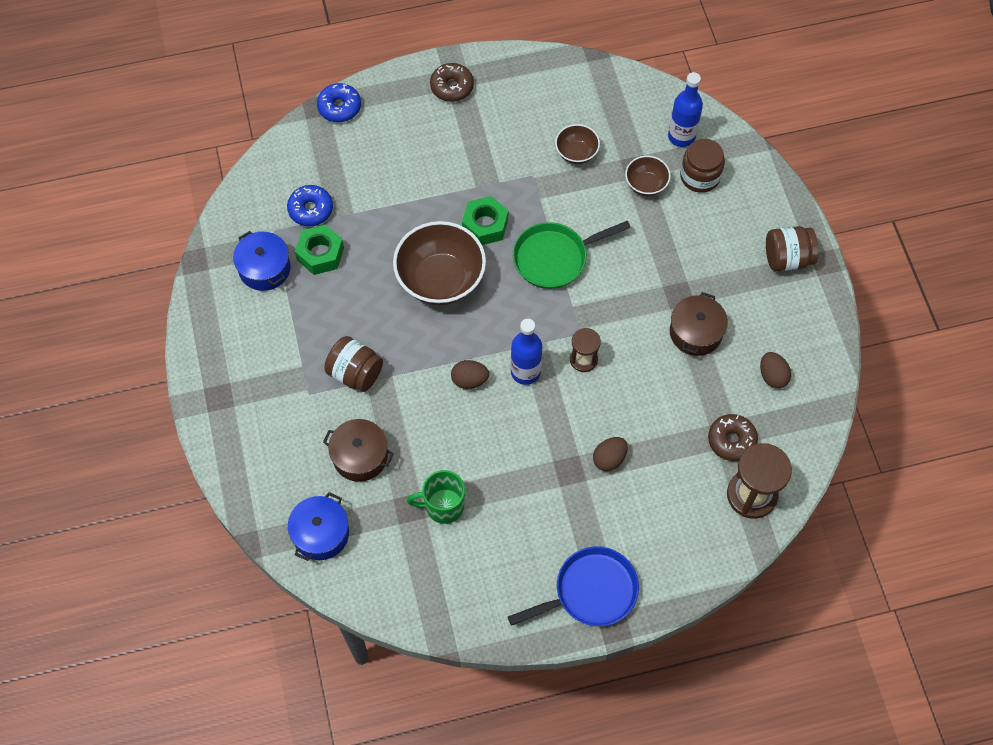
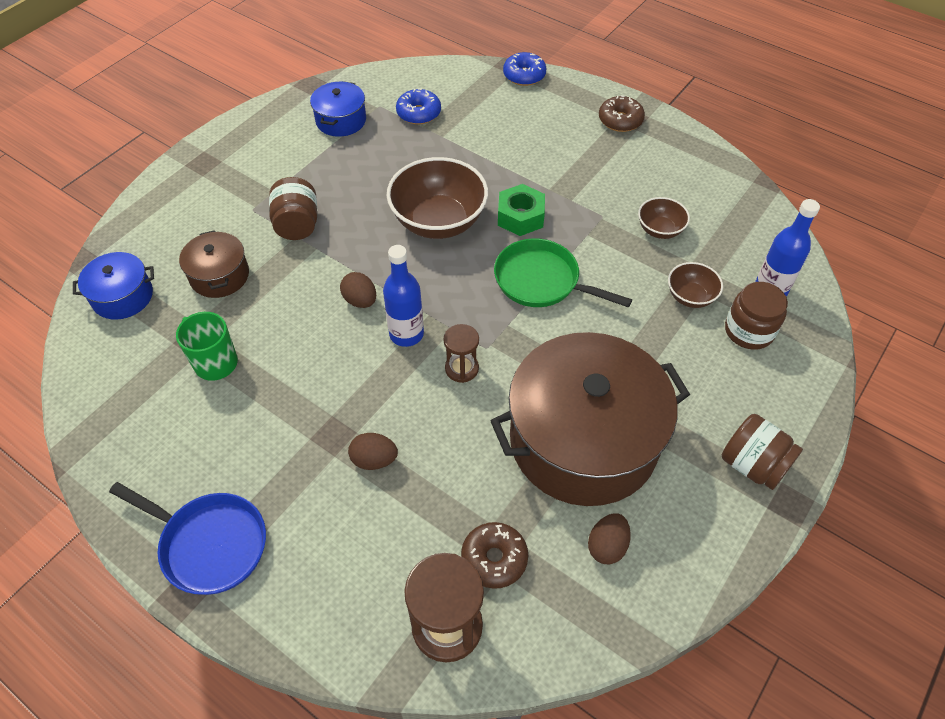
camera: 50 degrees right, 10 degrees down
(320, 254) = (386, 141): green nut -> none
(695, 332) = (583, 440): brown pot -> brown pot, size x2.17

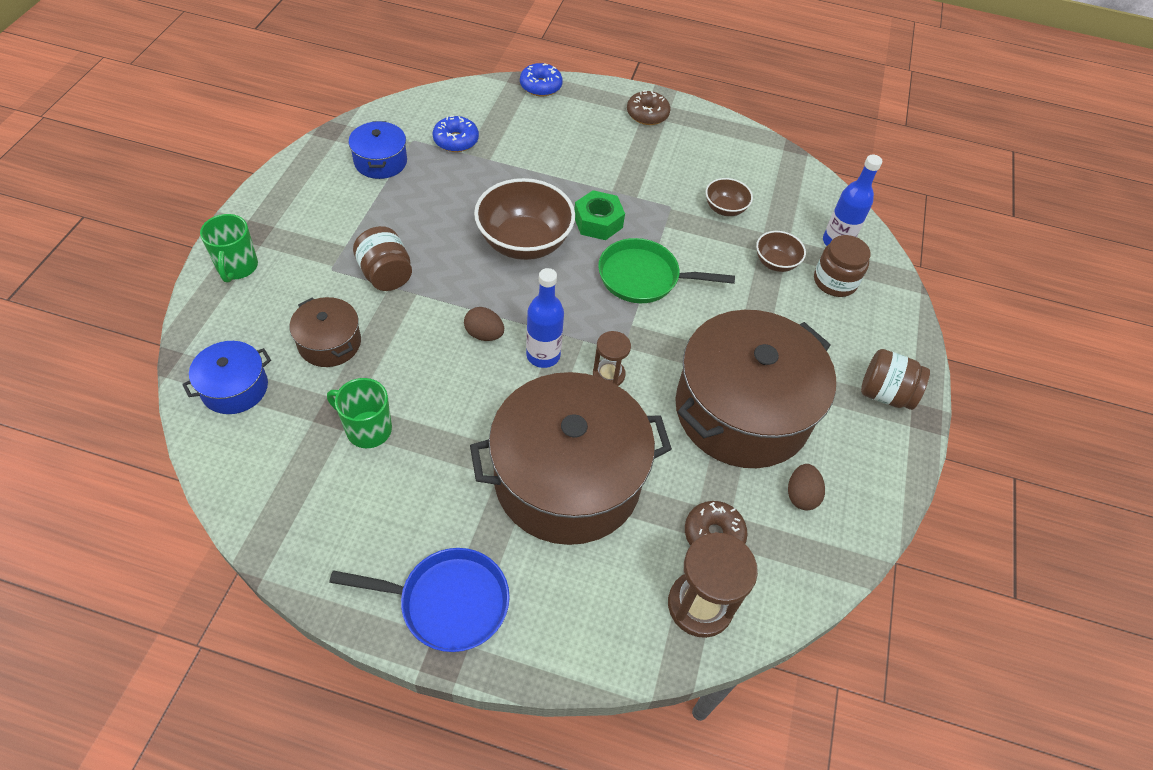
camera: 25 degrees left, 0 degrees up
(174, 191) = (237, 267): none -> green mug
(374, 460) = (567, 479): brown egg -> brown pot

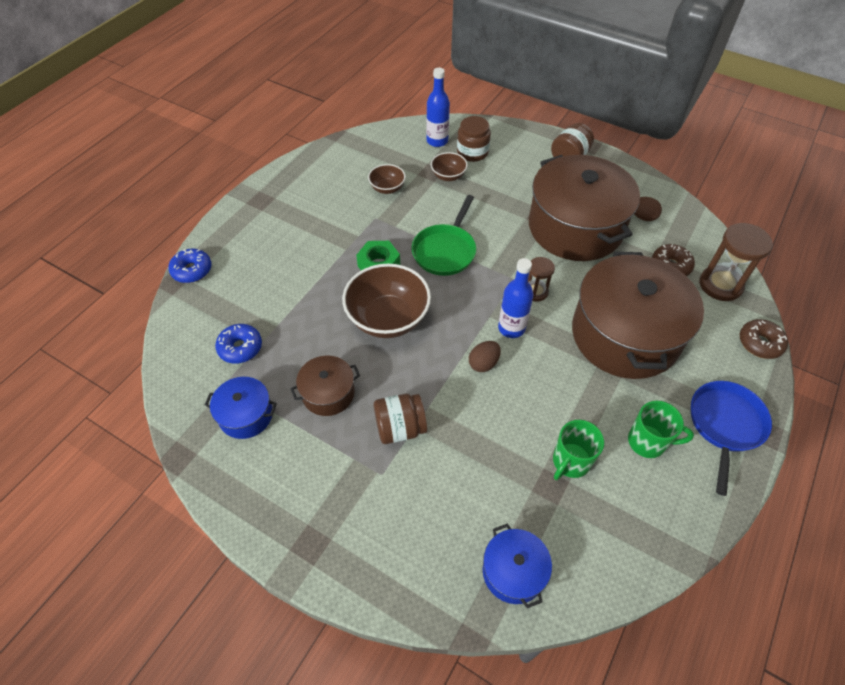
camera: 70 degrees left, 0 degrees up
(237, 267) = (357, 564): green mug -> green mug (648, 442)
(329, 343) = (472, 483): brown pot -> brown pot (328, 393)
(647, 114) = (263, 207): brown donut -> brown donut (760, 343)

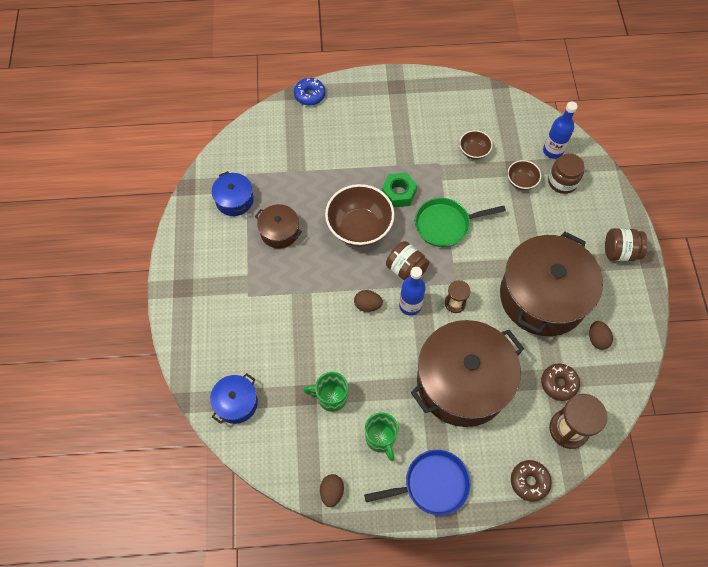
camera: 55 degrees right, 10 degrees up
(240, 348) = (275, 163): blue donut -> none
(400, 428) = (285, 286): brown jar -> brown jar (406, 269)
(687, 529) = (332, 492): none -> brown egg

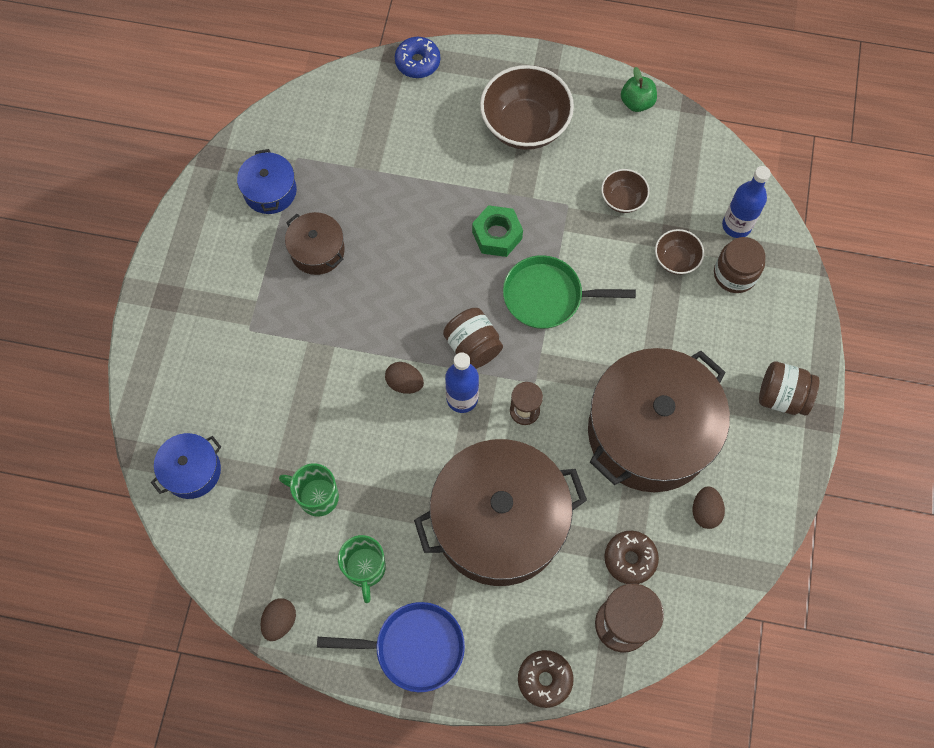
camera: 15 degrees right, 5 degrees up
(359, 227) = (427, 271): brown bowl -> brown bowl (525, 126)
(462, 89) = (637, 102): none -> green apple

